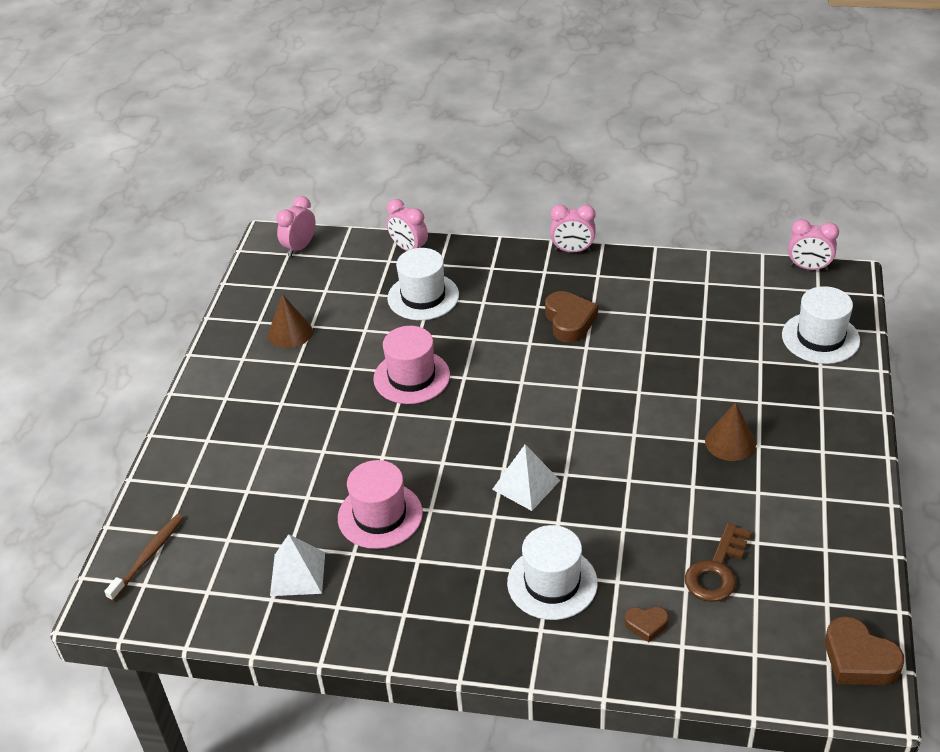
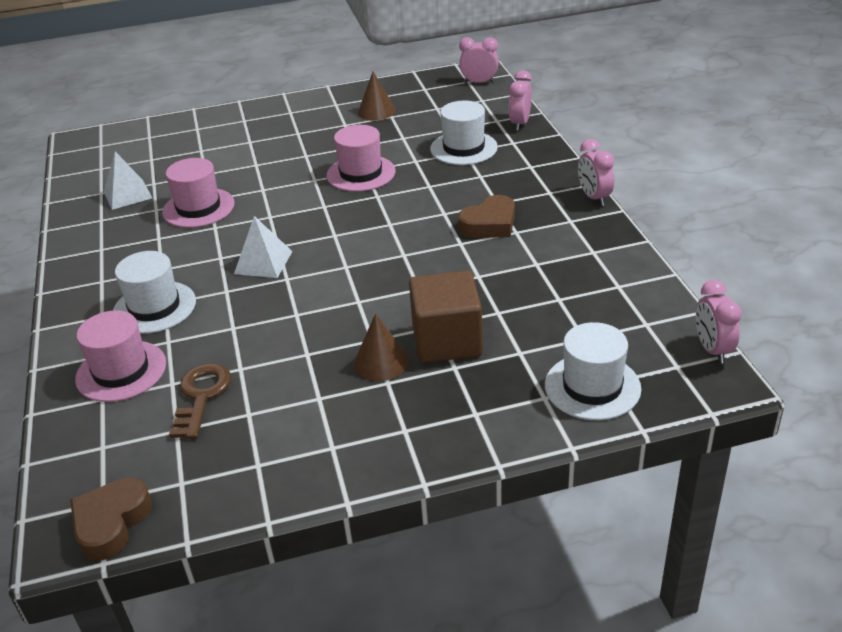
camera: 65 degrees right, 5 degrees down
(148, 556) = (125, 138): brown toothbrush -> none
(646, 625) = (121, 371): brown heart -> pink hat
(717, 570) = (201, 396): brown key -> brown key turned 90 degrees clockwise
(723, 396) = (447, 341): none -> brown cube

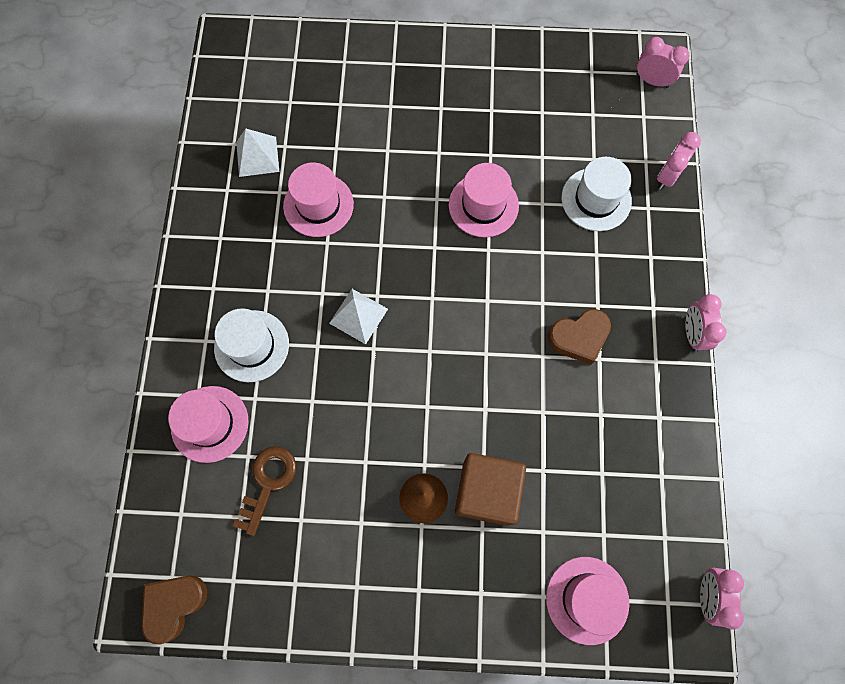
camera: 15 degrees right, 35 degrees up
(376, 111) = (530, 97): brown cone -> none
(592, 387) = (587, 600): white hat -> pink hat

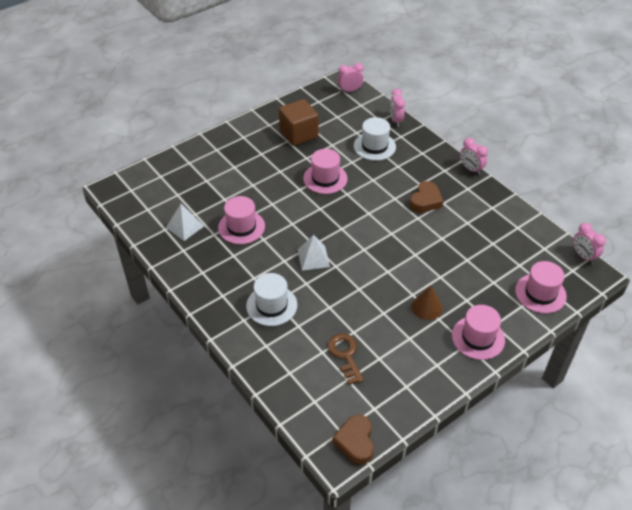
camera: 40 degrees left, 25 degrees down
(210, 424) = (286, 352): pink hat -> pink hat (478, 337)
(486, 492) = (452, 285): brown cube -> brown cube (298, 134)

